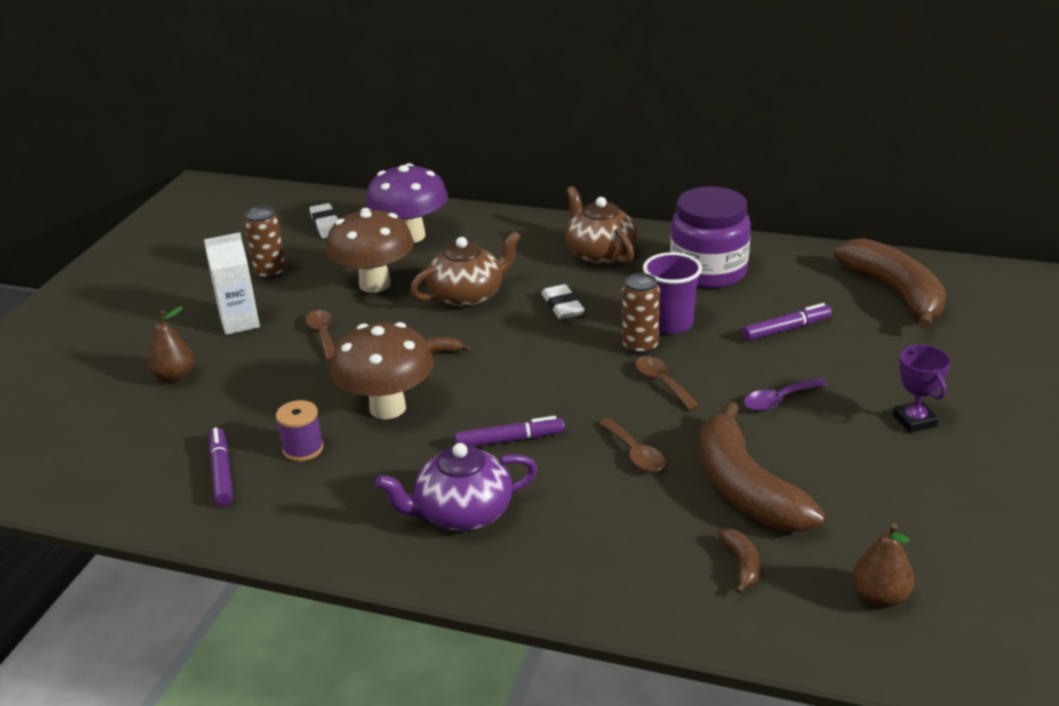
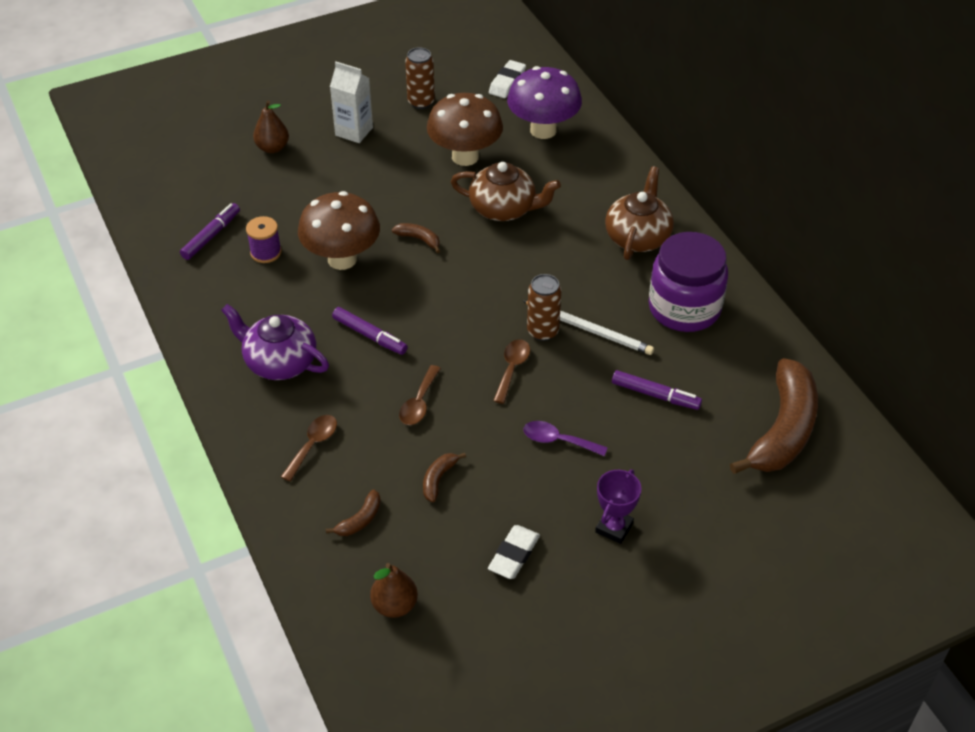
camera: 45 degrees right, 15 degrees up
(323, 334) = (383, 176): brown spoon -> brown spoon (313, 445)
(562, 306) = (546, 262): white eraser -> white eraser (514, 555)
(670, 324) = (589, 330): purple cup -> white pencil
(745, 489) = (438, 479): brown banana -> brown banana, size x0.41

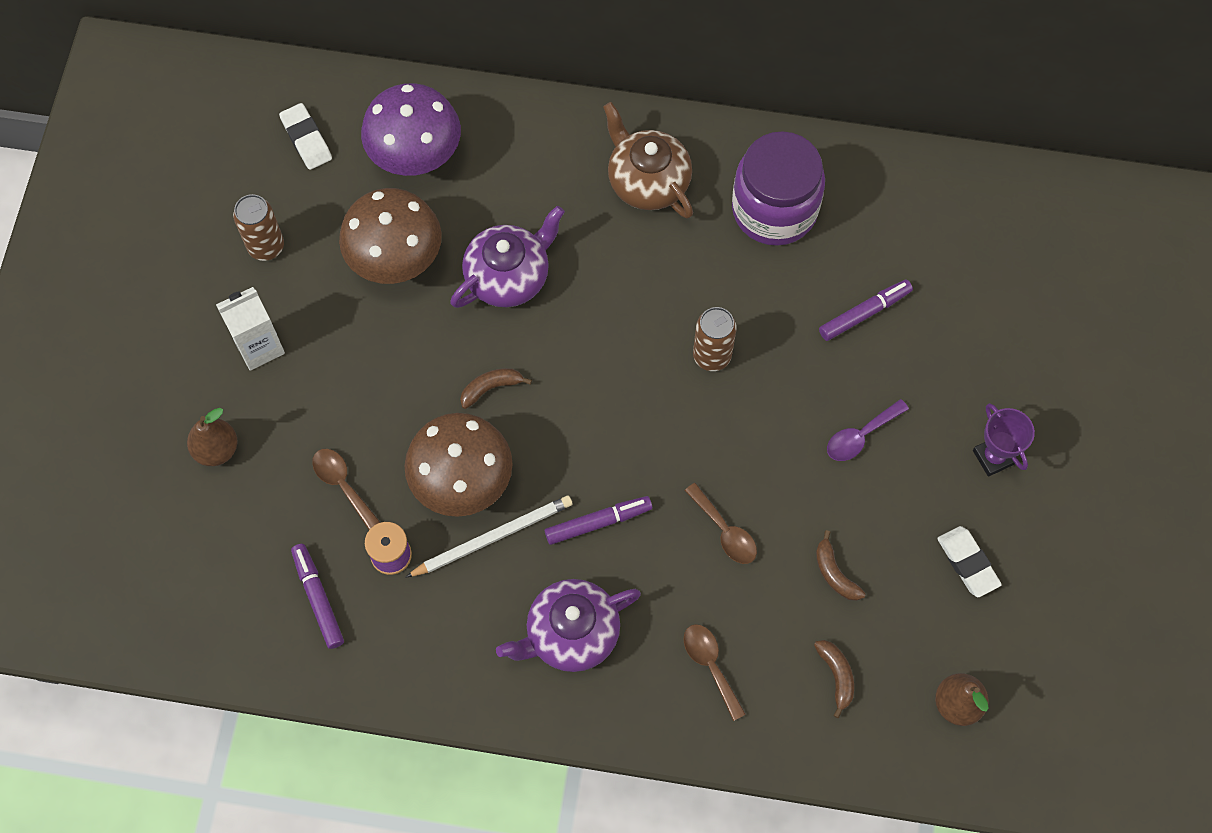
camera: 55 degrees left, 20 degrees up
(504, 208) = (509, 276): brown teapot -> purple teapot
(512, 369) = (741, 416): brown spoon -> brown spoon (342, 484)
(589, 330) = (740, 312): white pencil -> white pencil (493, 537)
(783, 430) = (979, 238): brown banana -> none

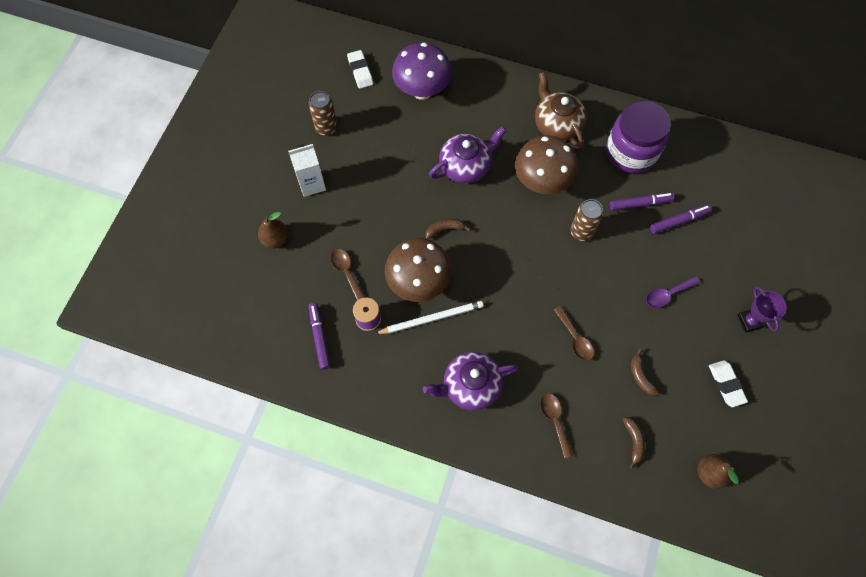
camera: 10 degrees right, 0 degrees up
(396, 261) = (400, 147): brown mushroom -> brown mushroom (541, 182)
(598, 522) = (497, 320): purple marker -> purple marker (640, 203)

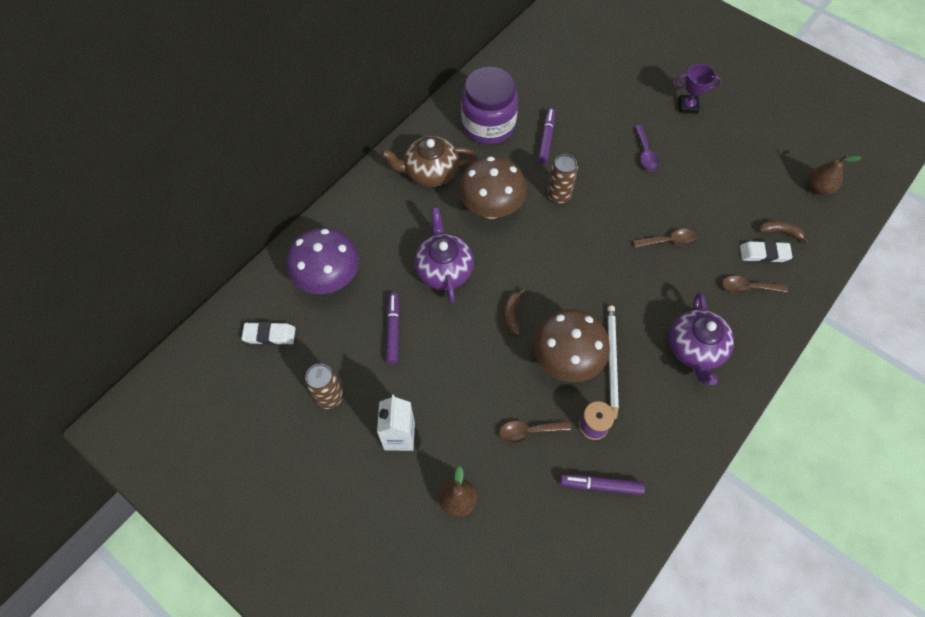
camera: 70 degrees left, 5 degrees down
(640, 376) = (719, 204): brown banana -> none
(678, 221) = (575, 117): purple marker -> purple marker (393, 330)
(726, 384) = (742, 145): white eraser -> white eraser (764, 254)

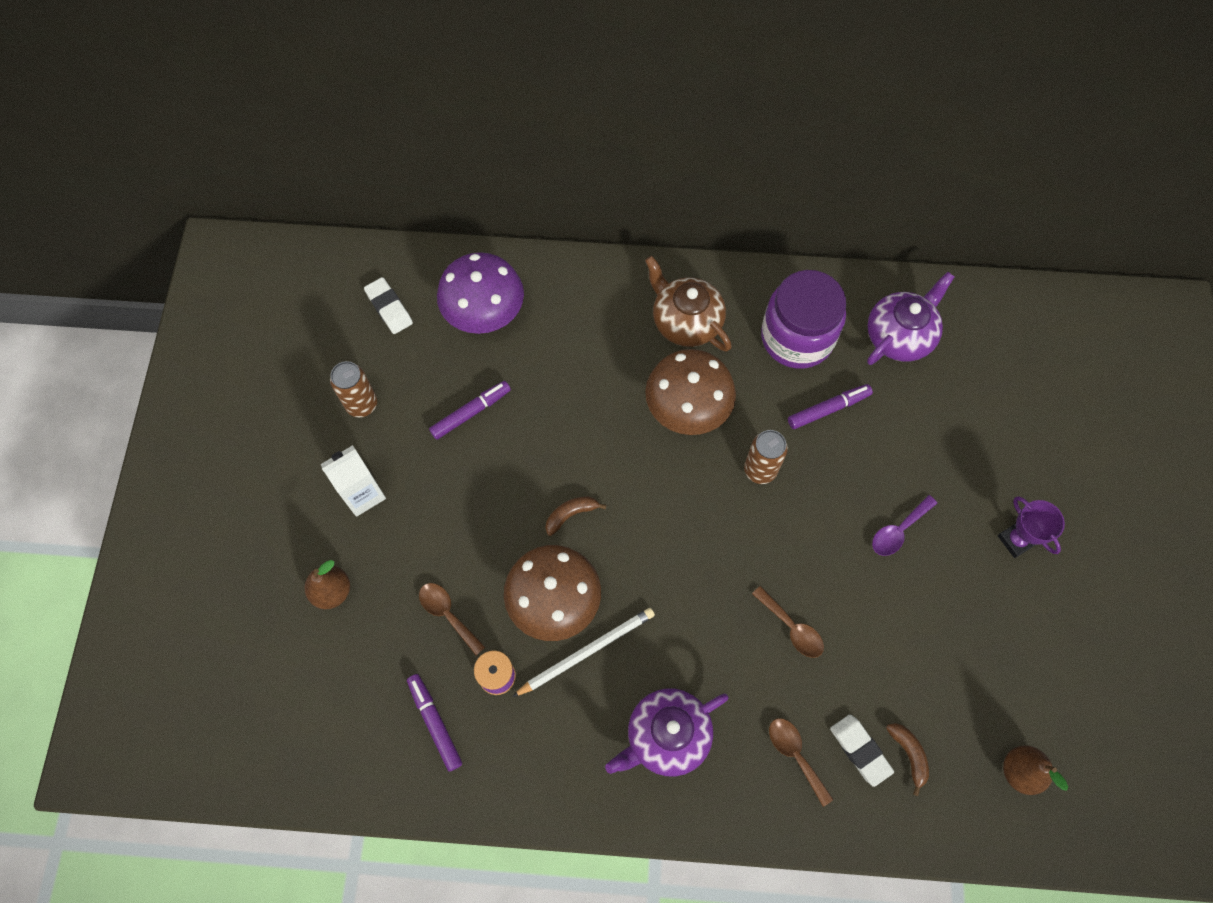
camera: 55 degrees right, 5 degrees up
(444, 269) = (576, 413): purple teapot -> purple teapot (899, 335)

